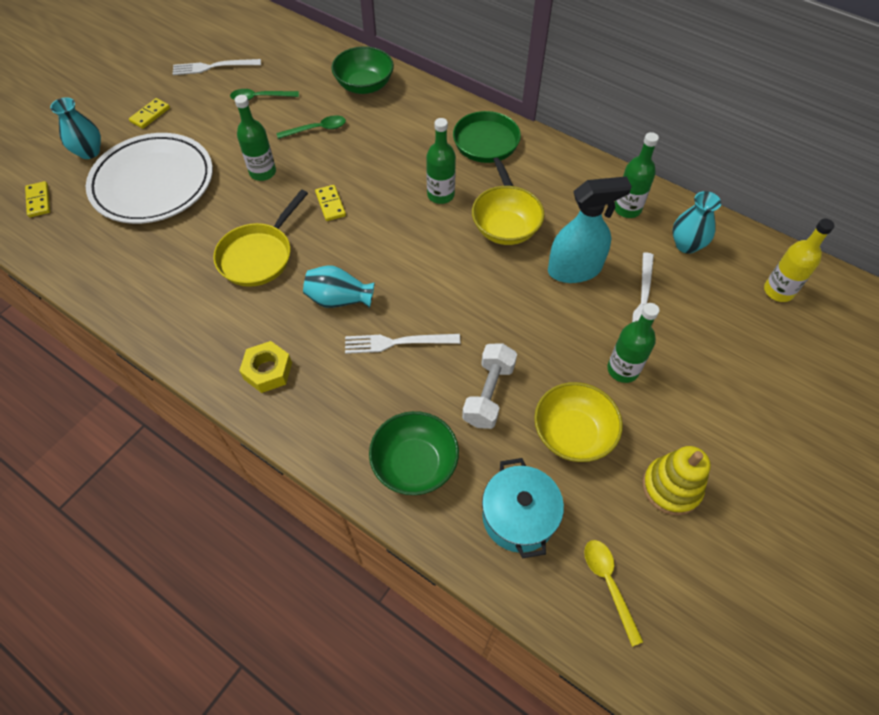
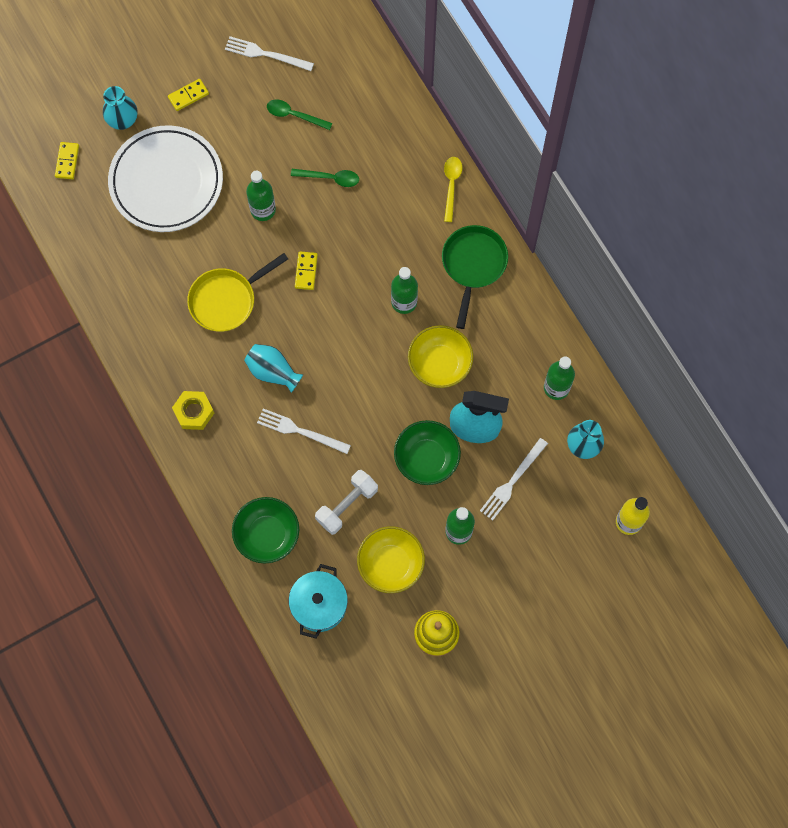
camera: 25 degrees right, 15 degrees up
(364, 85) = (397, 140): green bowl -> green bowl (426, 458)
(608, 584) = (353, 675): yellow spoon -> yellow spoon (451, 185)

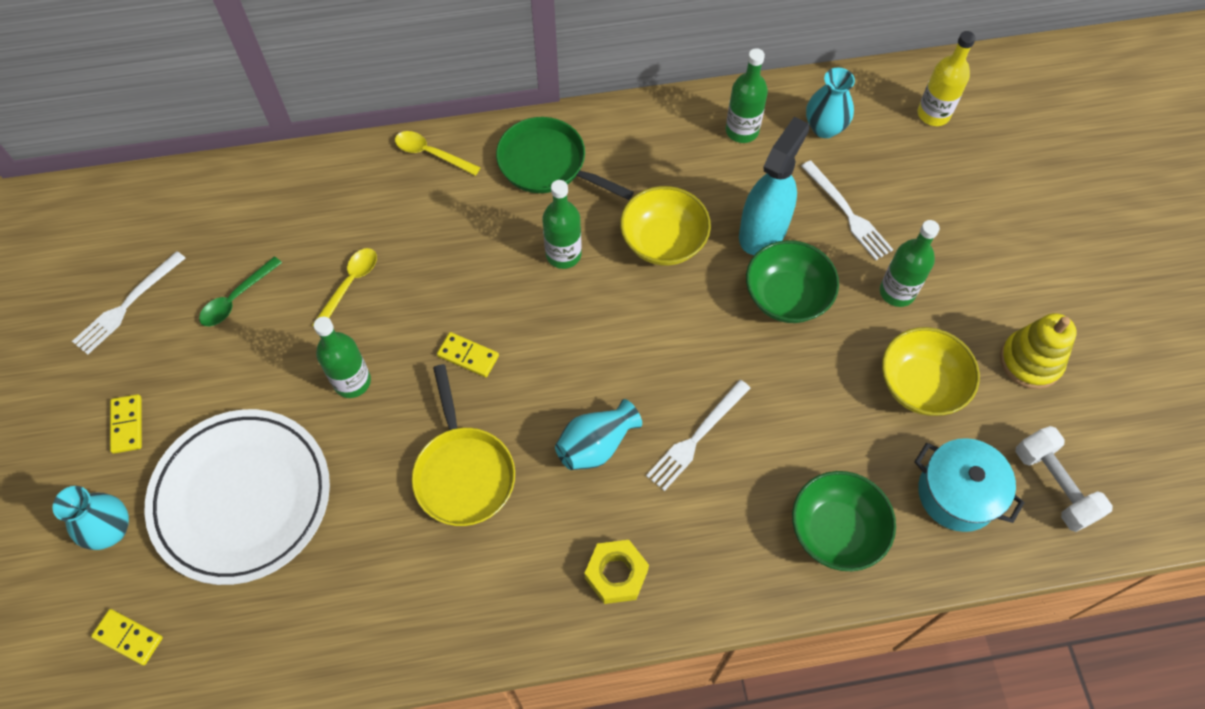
camera: 70 degrees left, 10 degrees down
(330, 178) = (349, 284): green spoon -> yellow spoon
(347, 505) = (822, 412): white dumbbell -> white dumbbell (1054, 485)

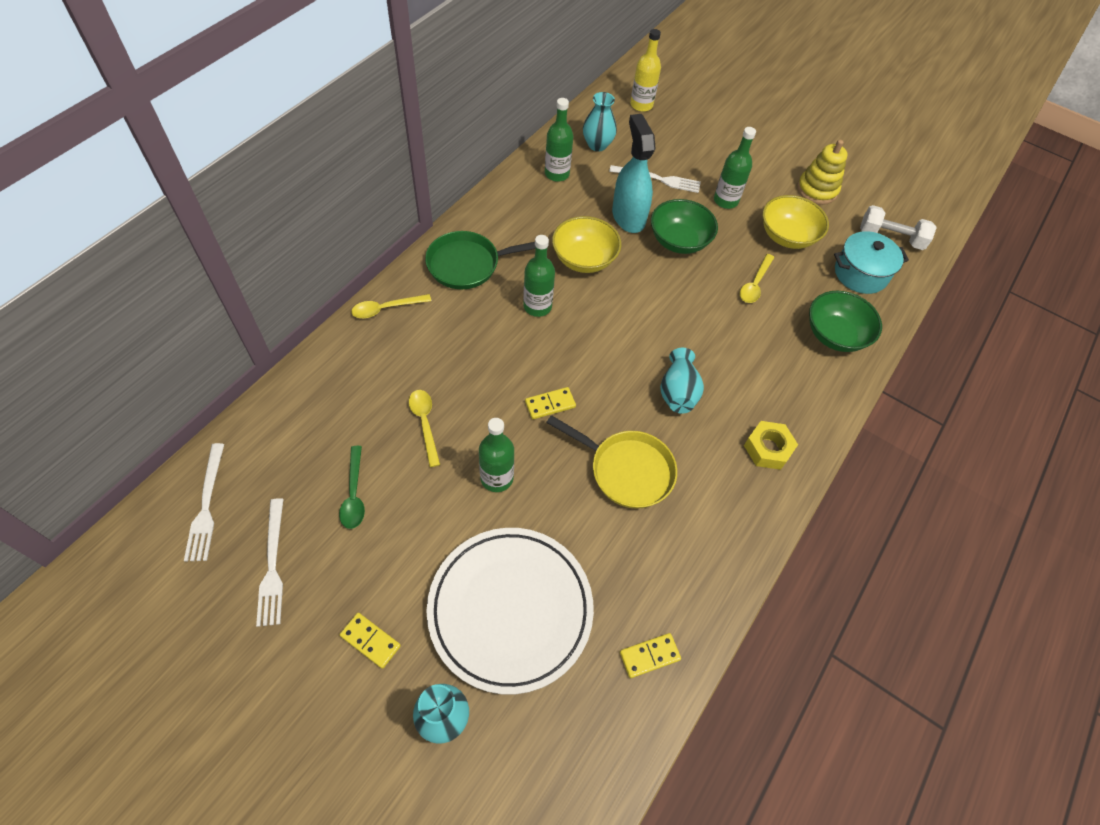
camera: 50 degrees left, 5 degrees down
(128, 637) = (541, 770): yellow domino -> yellow domino (649, 656)
(696, 437) = (721, 345): white fork -> white fork (206, 505)
(814, 406) = (755, 284): none -> yellow spoon

